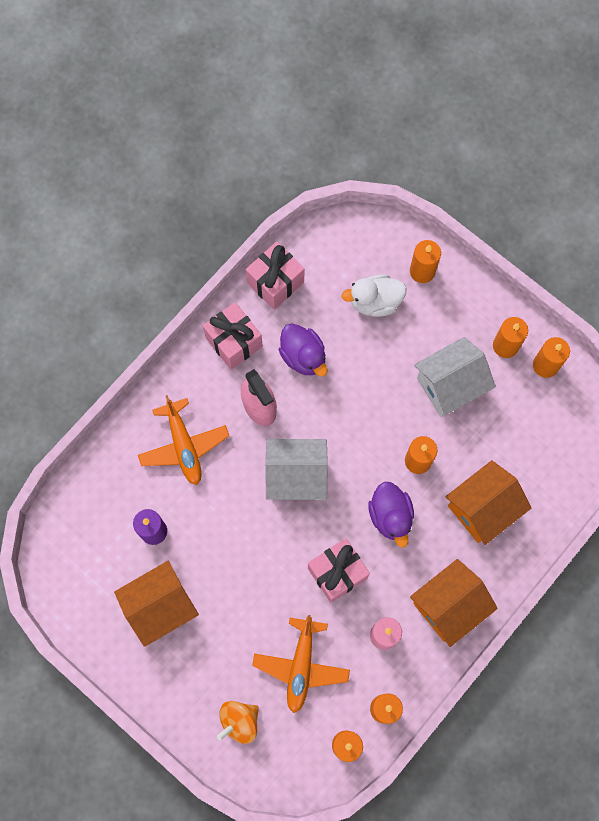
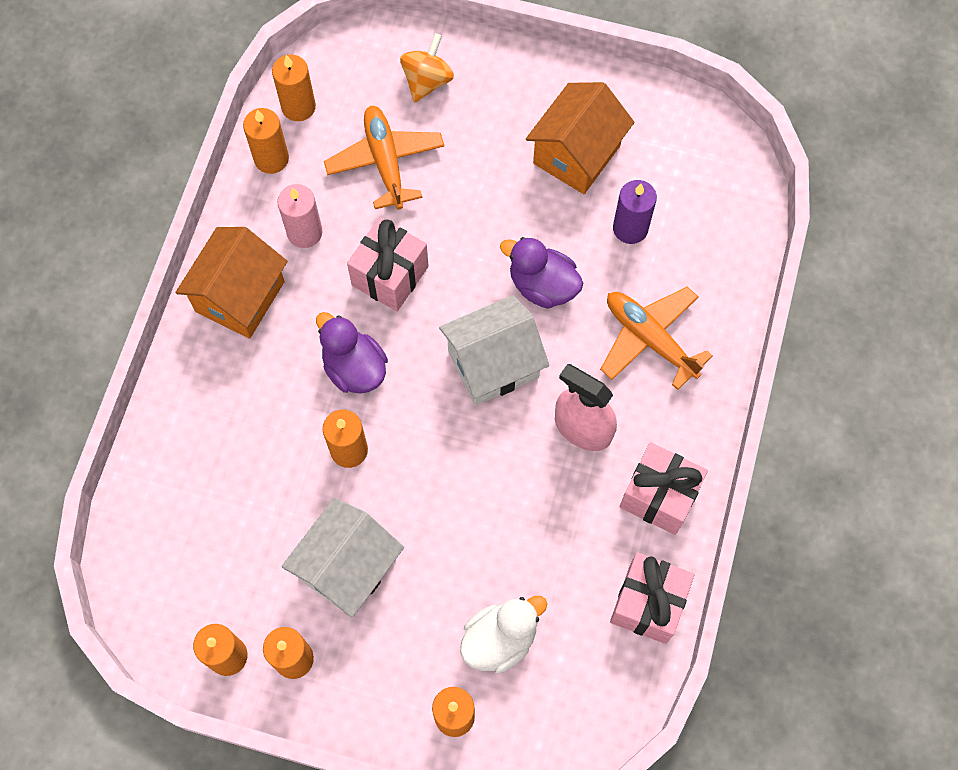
camera: 155 degrees right, 5 degrees down
(303, 356) = (559, 518): purple duck -> purple duck (542, 285)
(482, 508) = (242, 427): orange house -> none

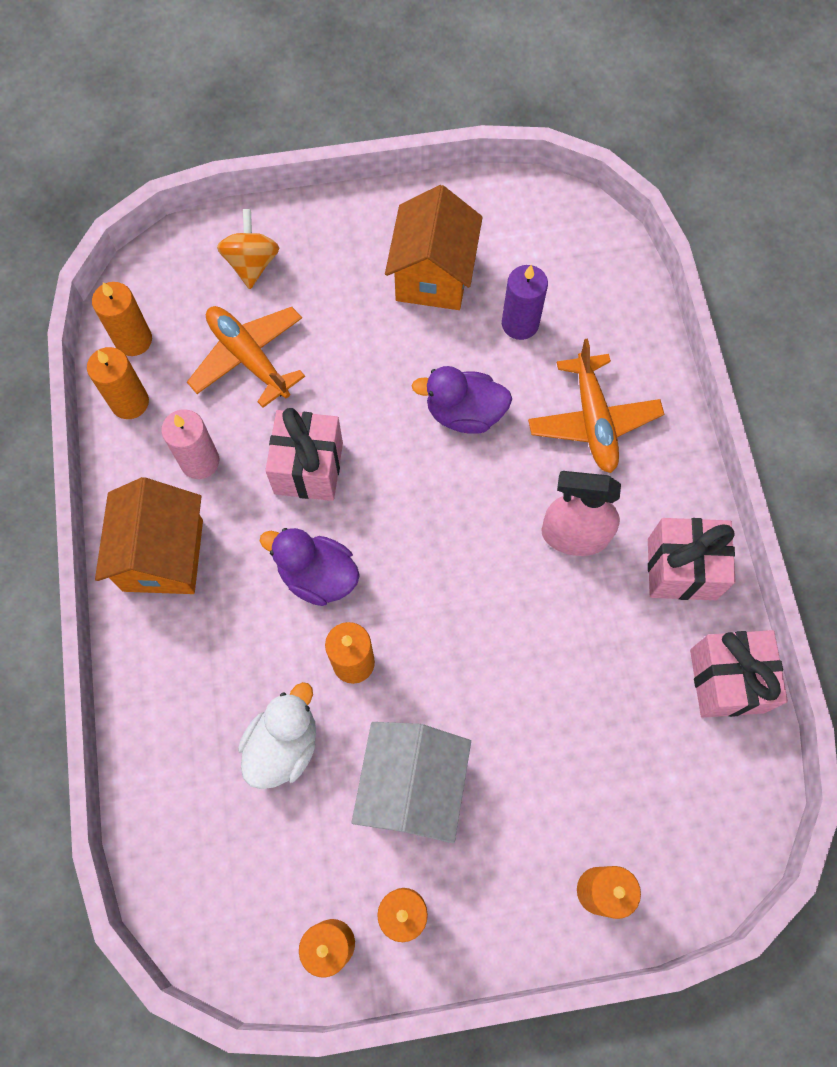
camera: 25 degrees left, 0 degrees up
(493, 364) = (455, 511): white house -> none
(500, 639) = (603, 787): white duck -> white duck (283, 745)
(650, 339) = (593, 421): orange plane -> orange plane turned 120 degrees counterclockwise

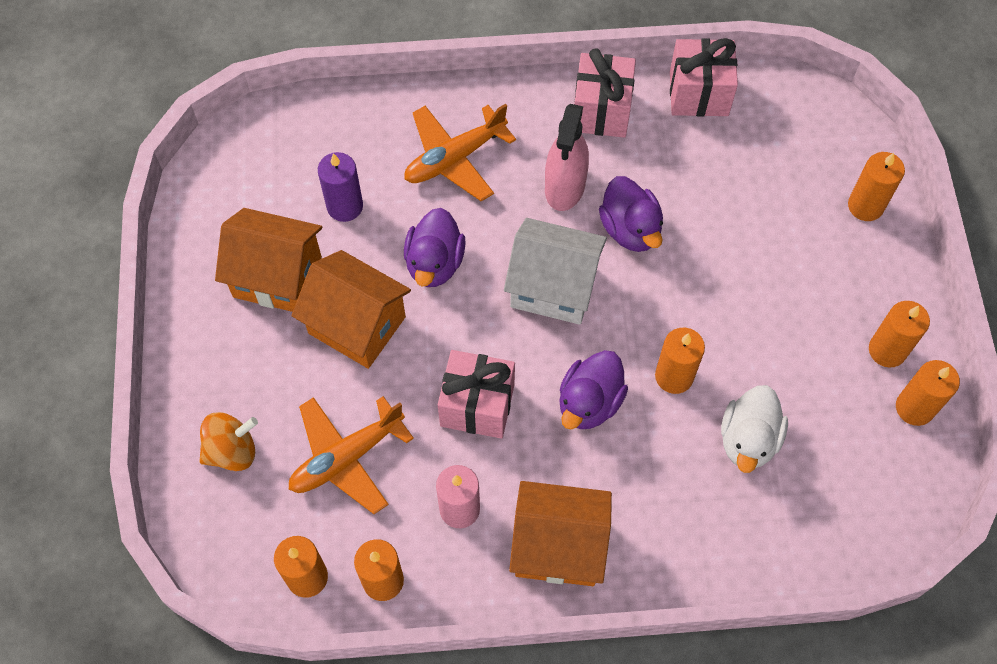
camera: 85 degrees left, 5 degrees down
(252, 264) = (232, 451): orange spinning top -> orange spinning top turned 150 degrees clockwise
(283, 745) = (748, 440): white duck -> white duck turned 105 degrees counterclockwise
(387, 350) = (357, 325): none -> orange house
(412, 786) = (784, 335): white house -> white house (553, 287)
(529, 609) = (630, 229): none -> purple duck
(593, 421) = (455, 158): orange plane -> orange plane turned 150 degrees clockwise

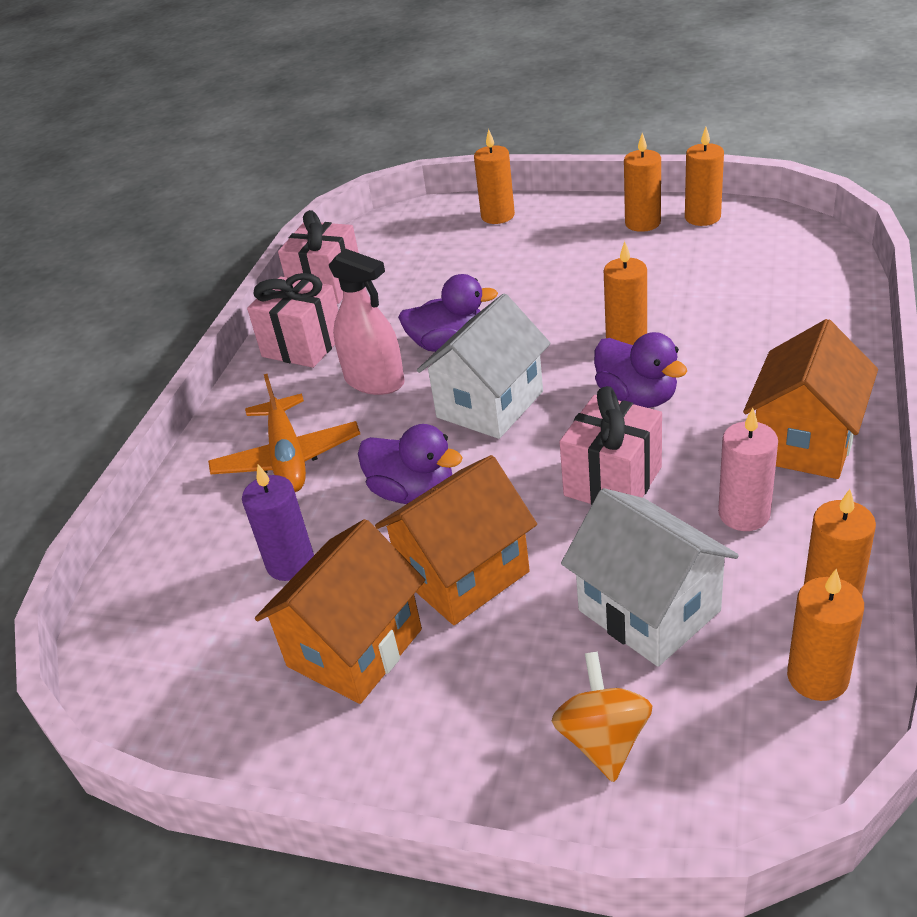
camera: 65 degrees left, 25 degrees down
(346, 458) = (649, 610): orange plane -> white house
(748, 440) = (709, 304): white duck -> none

